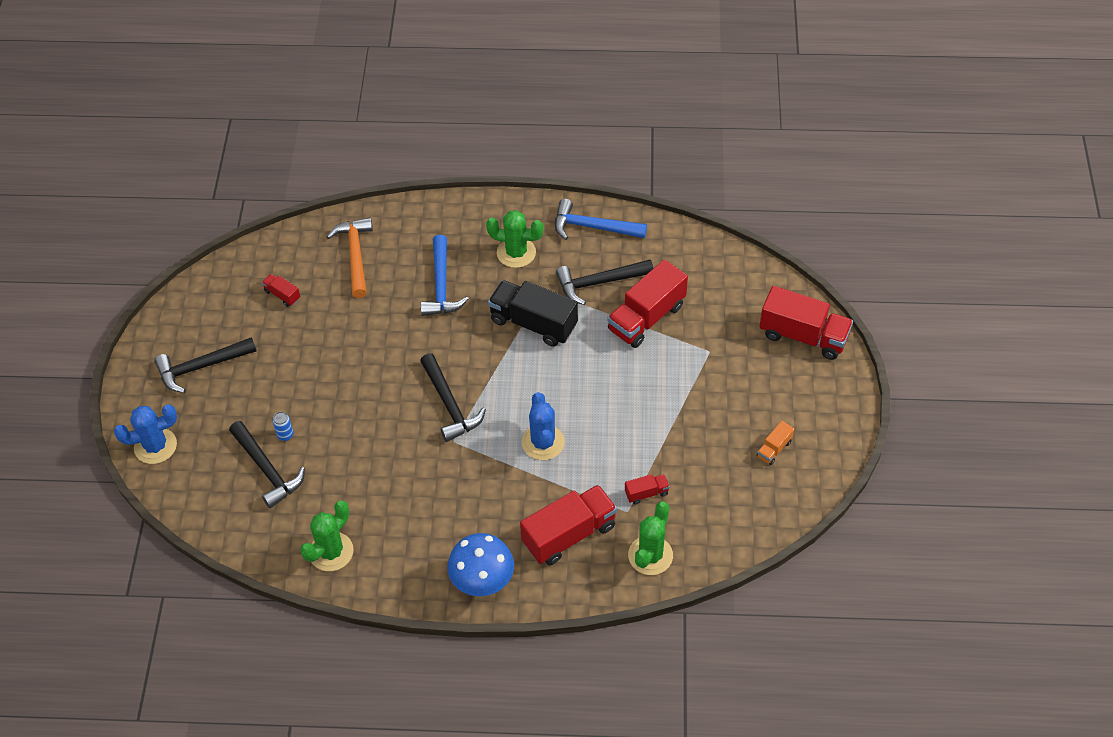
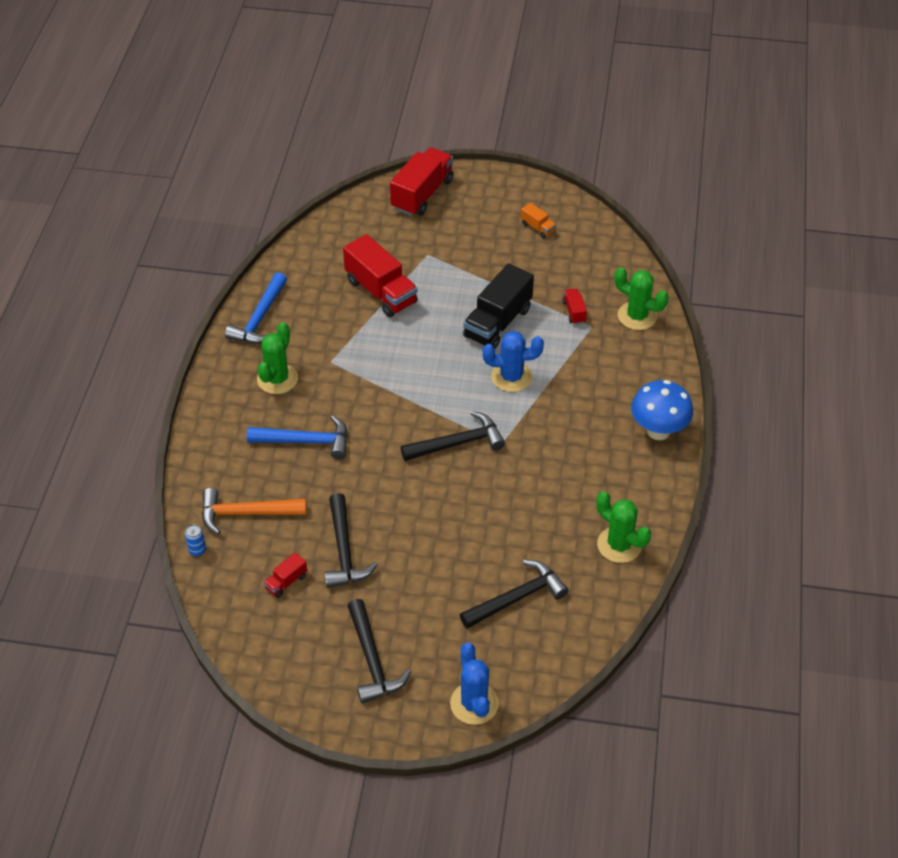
camera: 85 degrees left, 5 degrees down
(285, 435) = (475, 581): blue can -> blue can (197, 550)
(533, 323) = (370, 373): black truck -> black truck (497, 323)
(569, 534) = (612, 367): red truck -> none
(599, 283) = (331, 321): black hammer -> black hammer (344, 551)

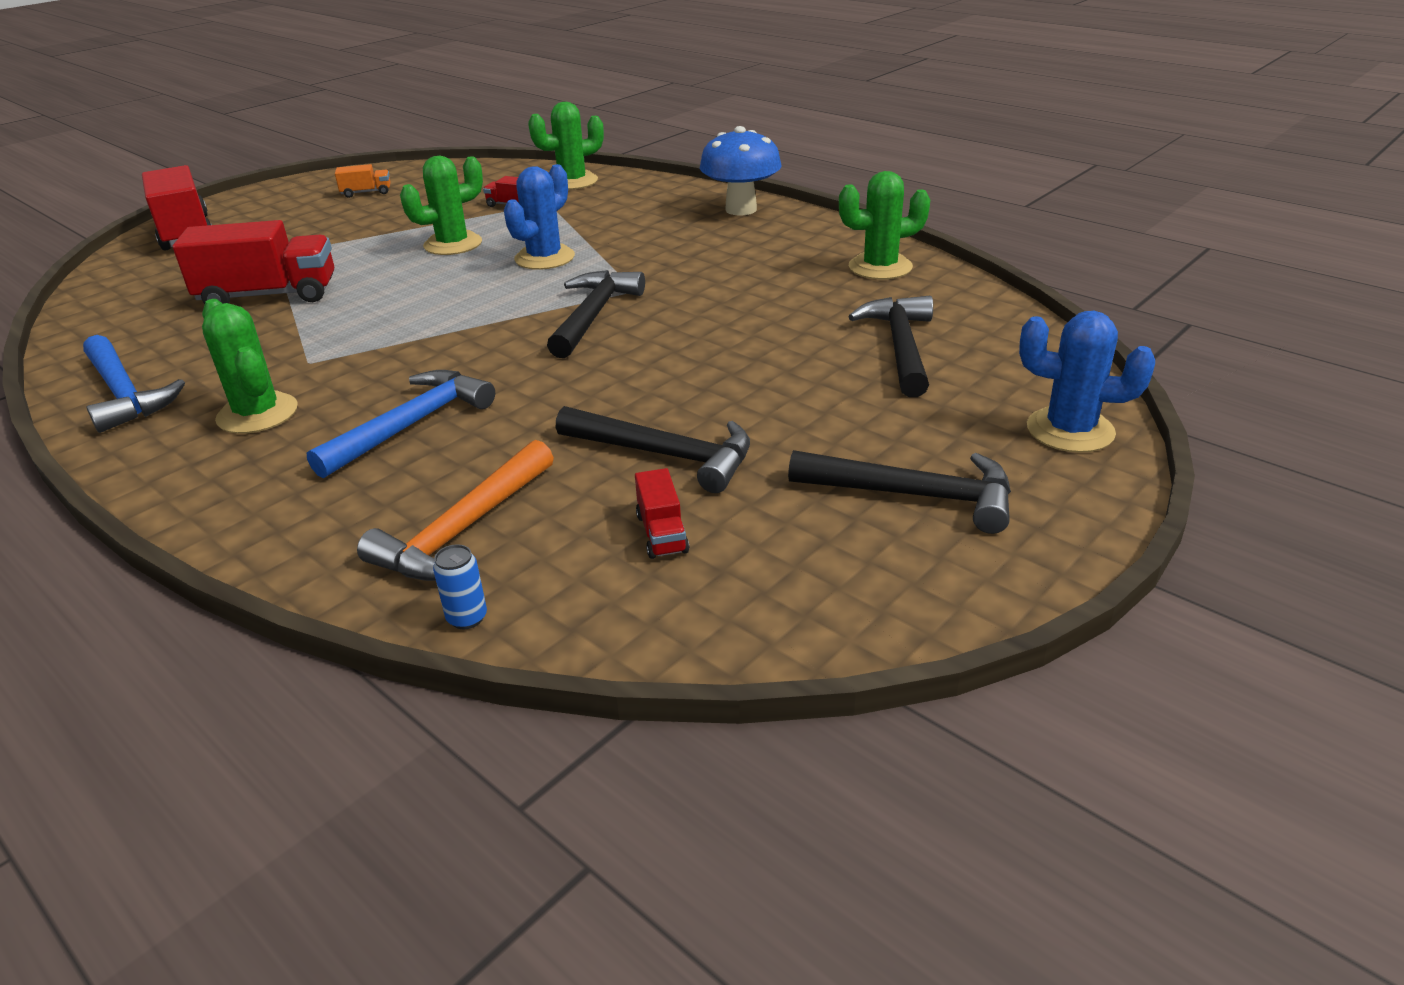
camera: 55 degrees left, 15 degrees down
(497, 323) = (453, 244): black truck -> green cactus

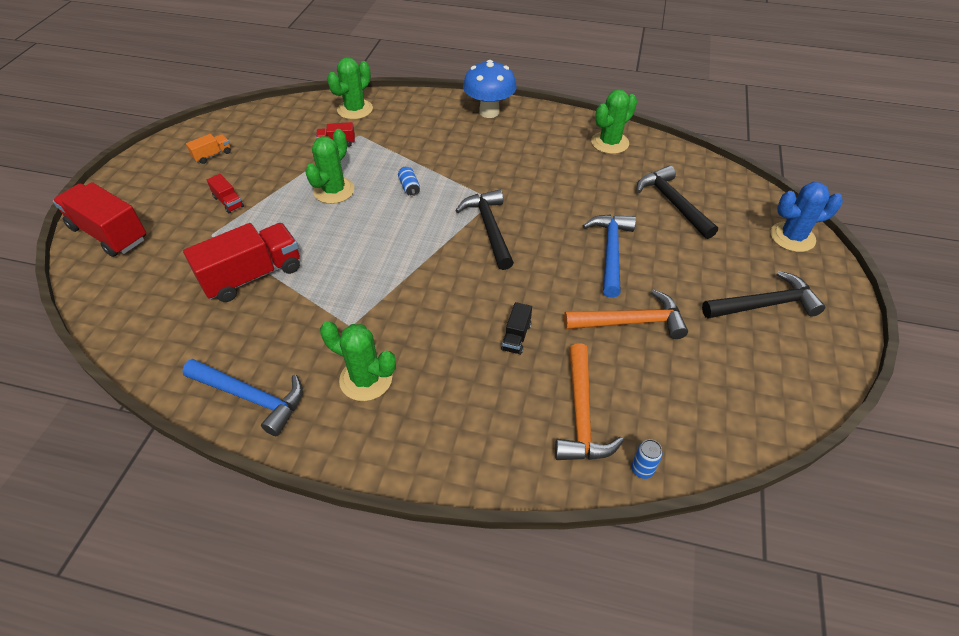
camera: 30 degrees left, 15 degrees up
(412, 425) = (472, 352): blue hammer -> blue hammer (610, 252)
(486, 426) = (516, 337): none -> black truck
(544, 258) = (409, 187): blue cactus -> blue can
(662, 533) = (678, 375): red truck -> red truck (228, 202)
(665, 455) = (631, 322): black hammer -> orange hammer

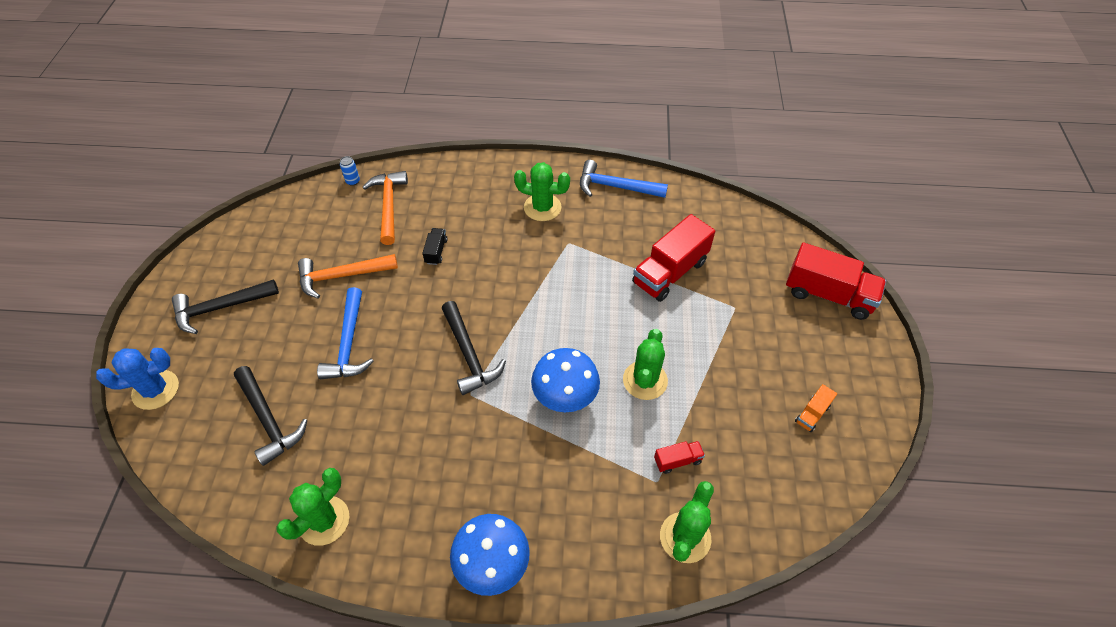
camera: 170 degrees right, 5 degrees up
(228, 202) = (745, 348): red truck -> none
(409, 187) = (565, 398): blue can -> blue mushroom

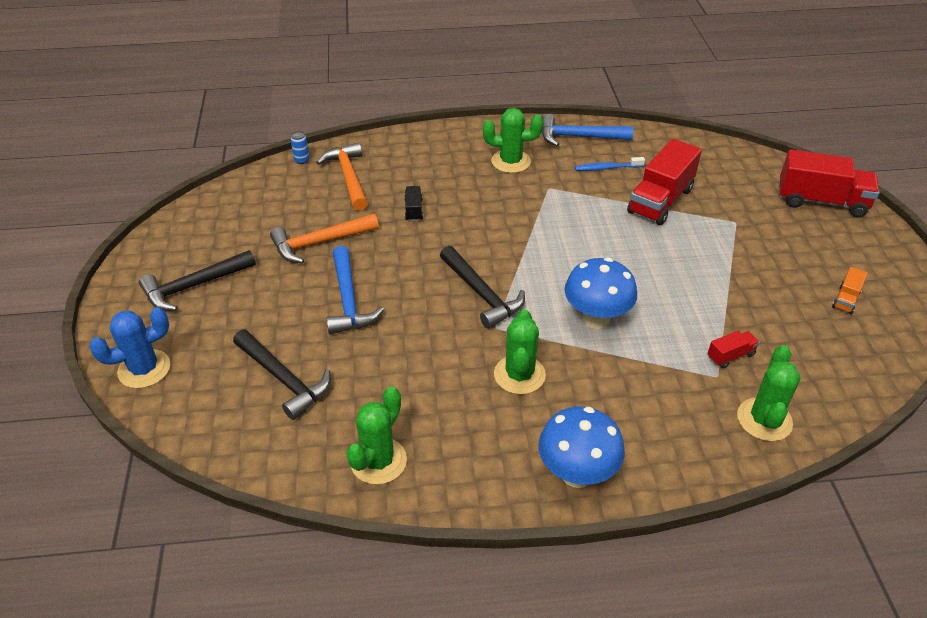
camera: 10 degrees left, 10 degrees down
(631, 227) = (607, 168): none -> blue toothbrush
(645, 380) = (671, 293): green cactus -> green cactus (519, 375)

